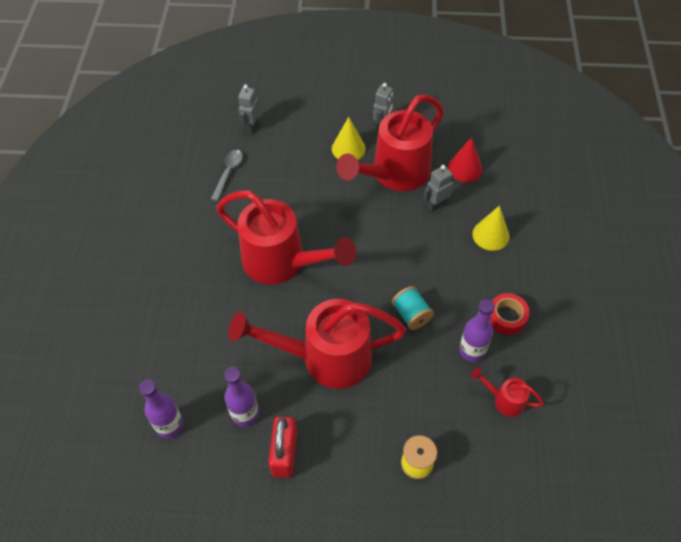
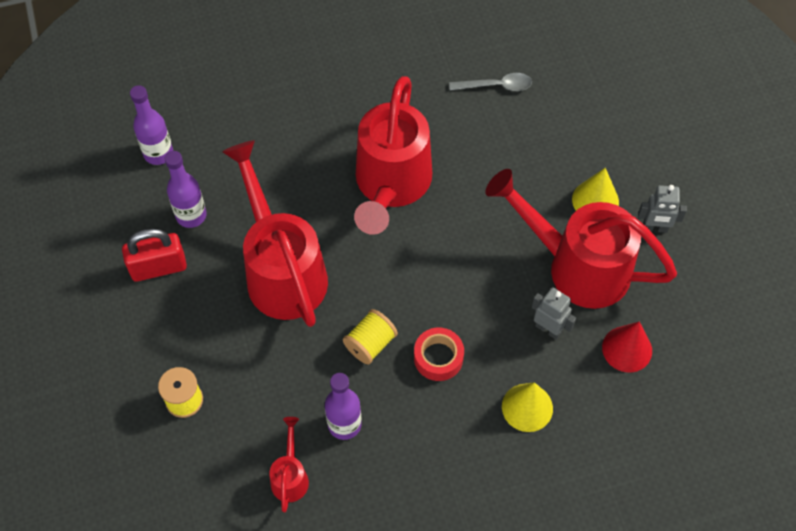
camera: 70 degrees right, 5 degrees up
(251, 127) = (579, 83): grey robot -> none
(411, 315) = (370, 344): turquoise spool -> yellow spool
(506, 317) = (406, 454): red tape -> red tape (438, 358)

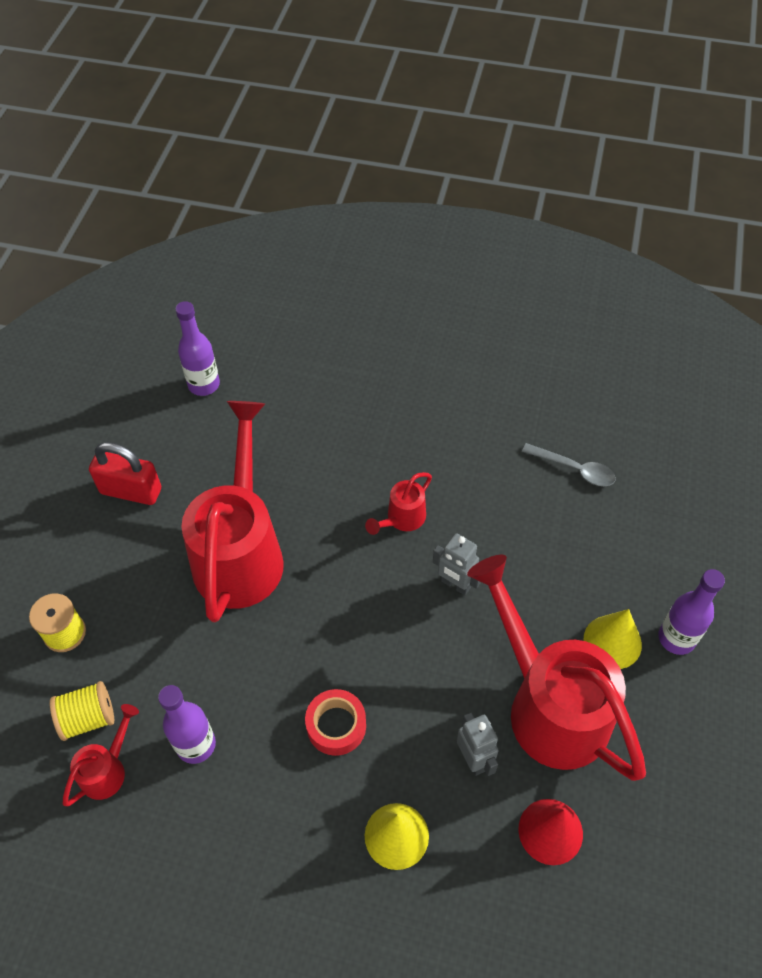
camera: 30 degrees right, 5 degrees down
(191, 215) = (193, 456): purple bottle -> purple bottle (676, 638)
(370, 344) = (277, 672): yellow spool -> yellow spool (88, 718)
(391, 185) = (402, 519): red watering can -> red watering can, size x0.43
(655, 228) = (664, 707): grey robot -> grey robot (455, 584)

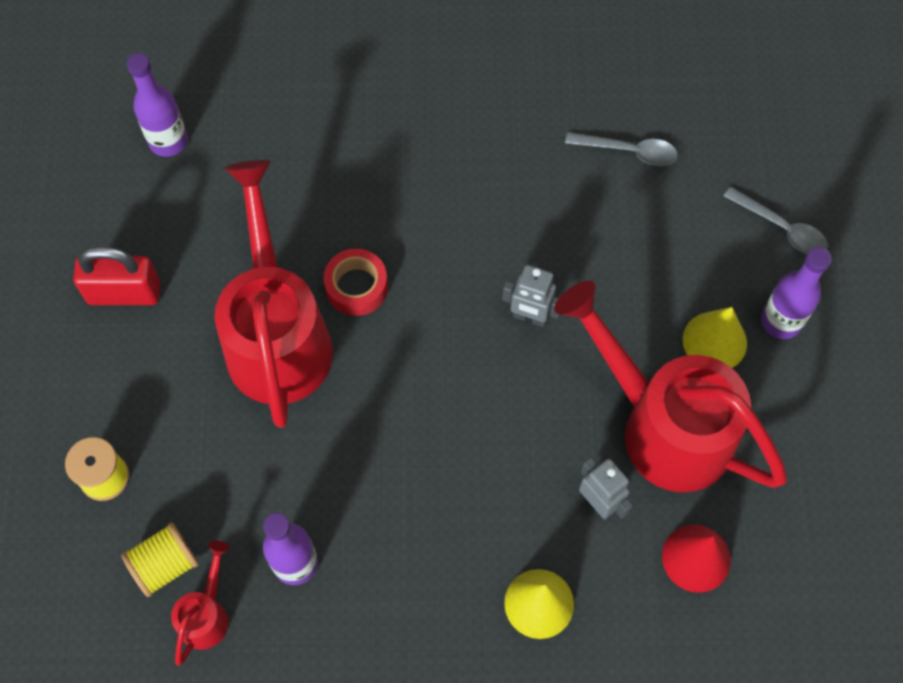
camera: 15 degrees left, 10 degrees up
(336, 726) = (442, 505): red tape -> red tape (356, 287)
(402, 519) = (450, 254): red watering can -> none
(694, 560) = (782, 228): none -> grey spoon

